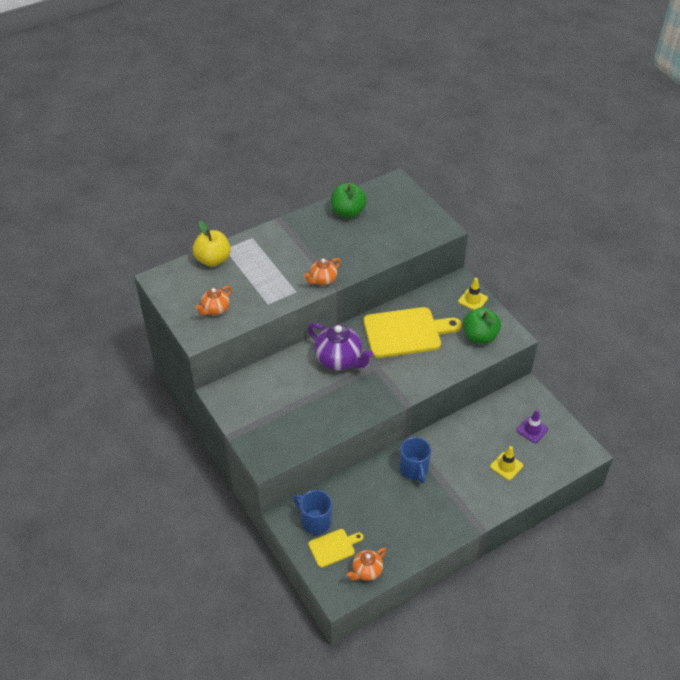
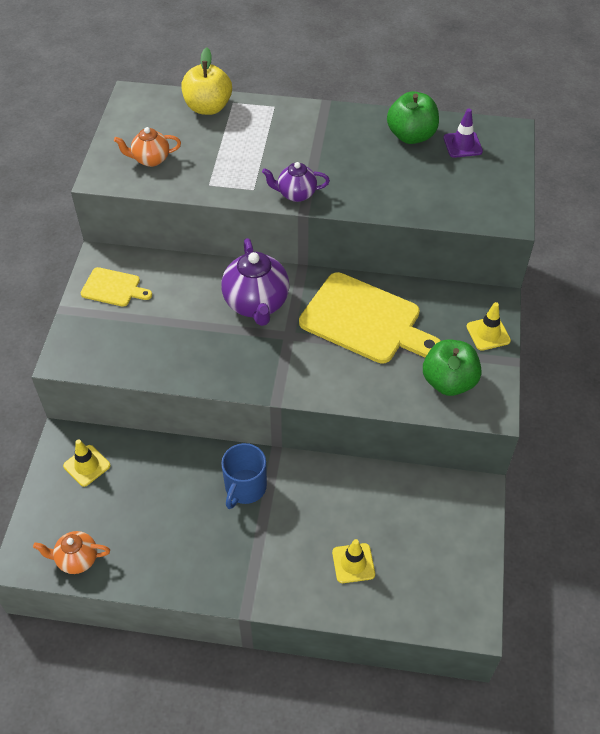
camera: 40 degrees right, 5 degrees up
(315, 521) = (87, 465): blue mug -> yellow traffic cone
(322, 280) = (296, 194): orange teapot -> purple teapot
(333, 547) = (74, 507): yellow cutting board -> yellow cutting board (113, 288)
(532, 430) = (431, 544): purple traffic cone -> purple traffic cone (462, 145)

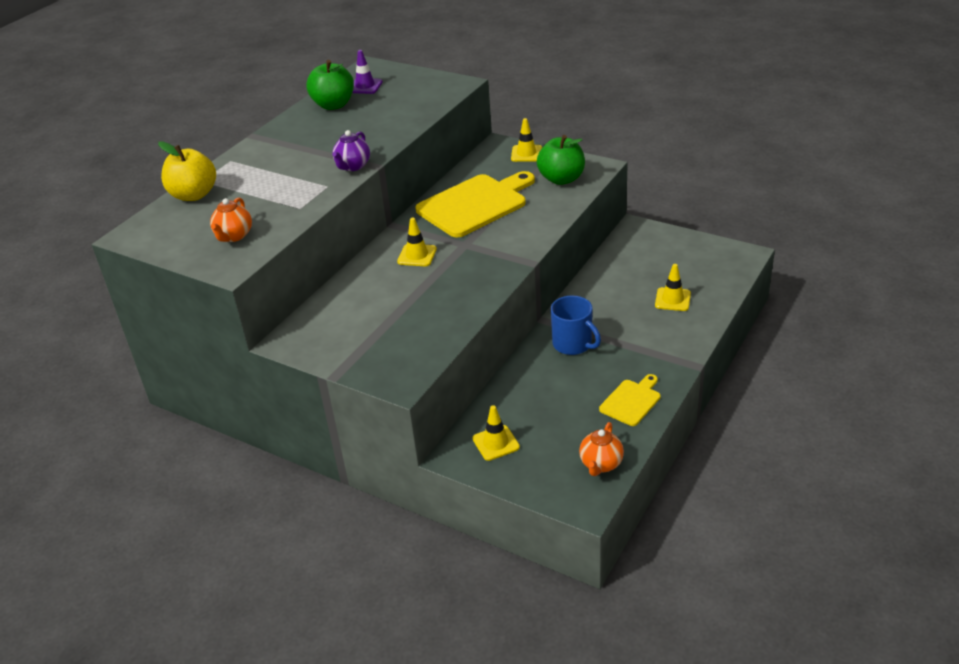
camera: 65 degrees left, 15 degrees down
(113, 288) = (332, 338): yellow cutting board -> yellow cutting board (631, 401)
(256, 304) = (417, 255): purple teapot -> yellow traffic cone

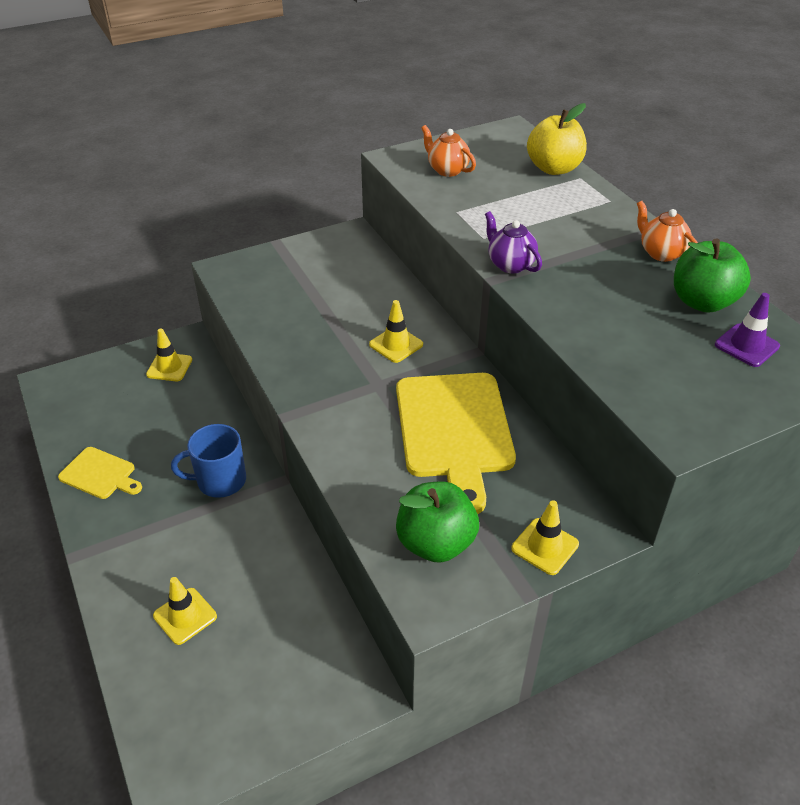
camera: 120 degrees right, 5 degrees up
(601, 464) = (68, 411): orange teapot -> orange teapot (661, 253)
(631, 401) = (100, 474): yellow cutting board -> yellow cutting board turned 45 degrees counterclockwise

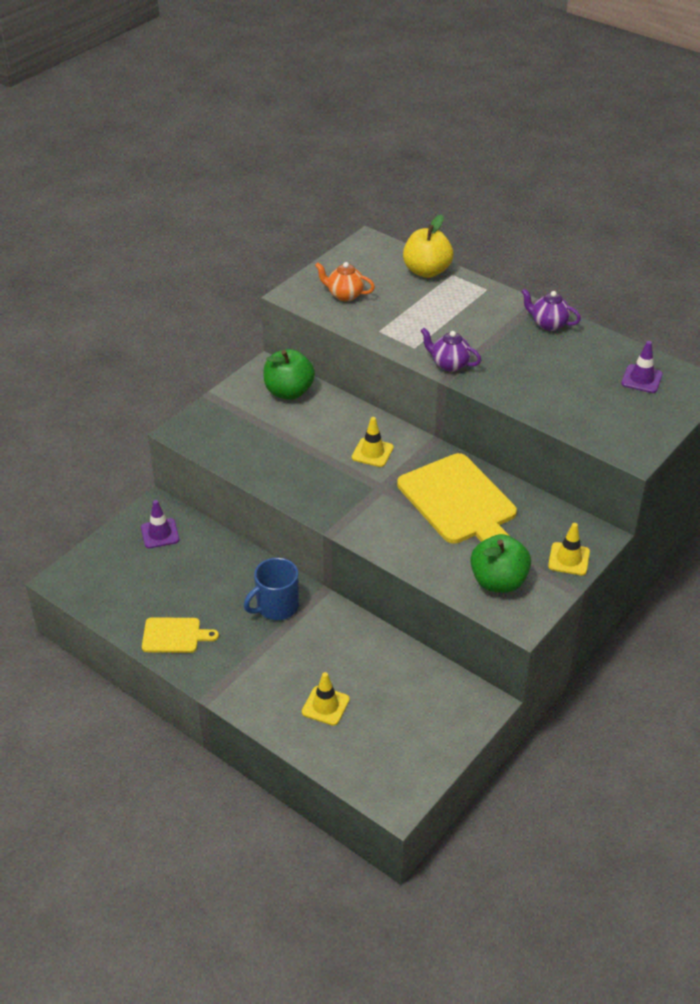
camera: 25 degrees left, 0 degrees up
(169, 367) = (160, 533): yellow traffic cone -> purple traffic cone
(661, 253) = (548, 324): orange teapot -> purple teapot
(702, 302) = (597, 355): green apple -> green apple (289, 392)

